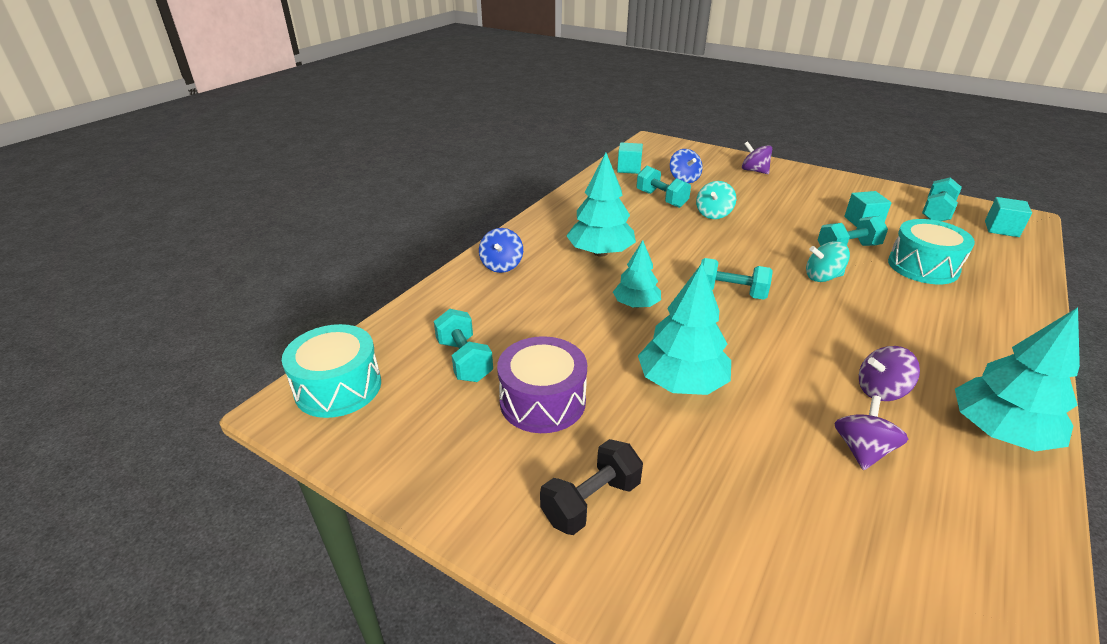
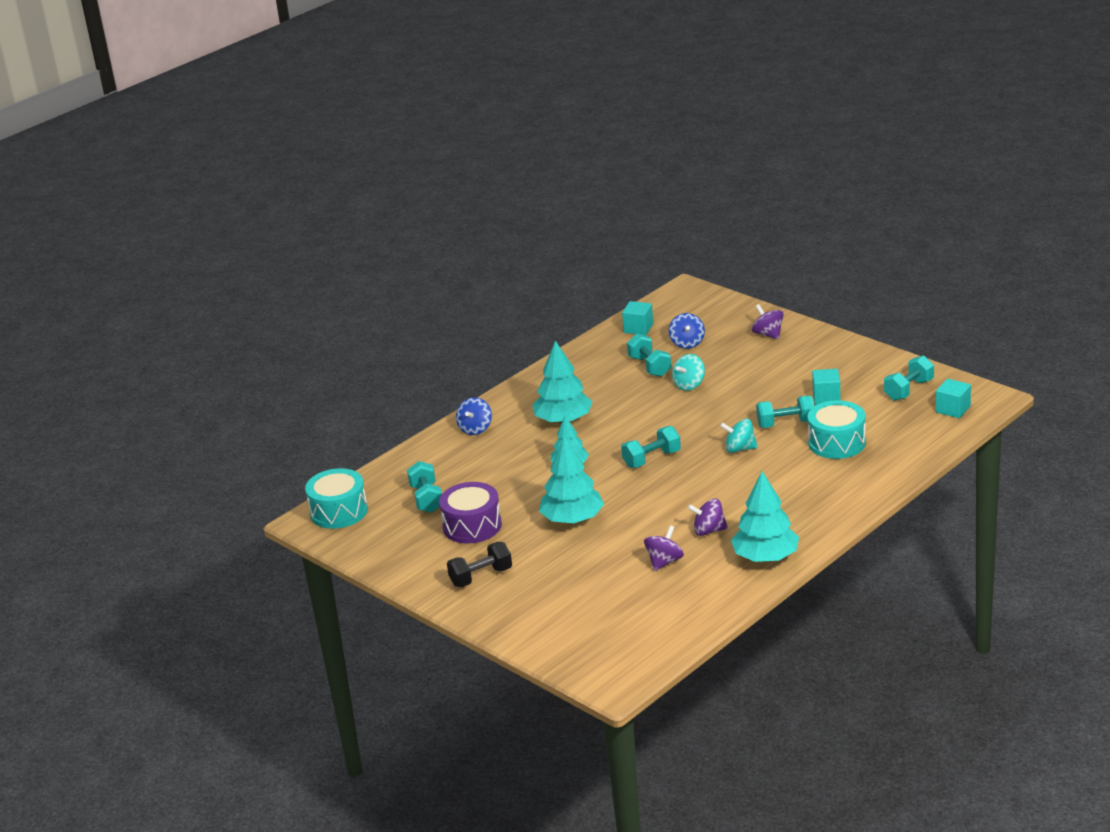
camera: 15 degrees right, 5 degrees down
(730, 293) = (652, 459): turquoise dumbbell -> turquoise dumbbell turned 60 degrees counterclockwise

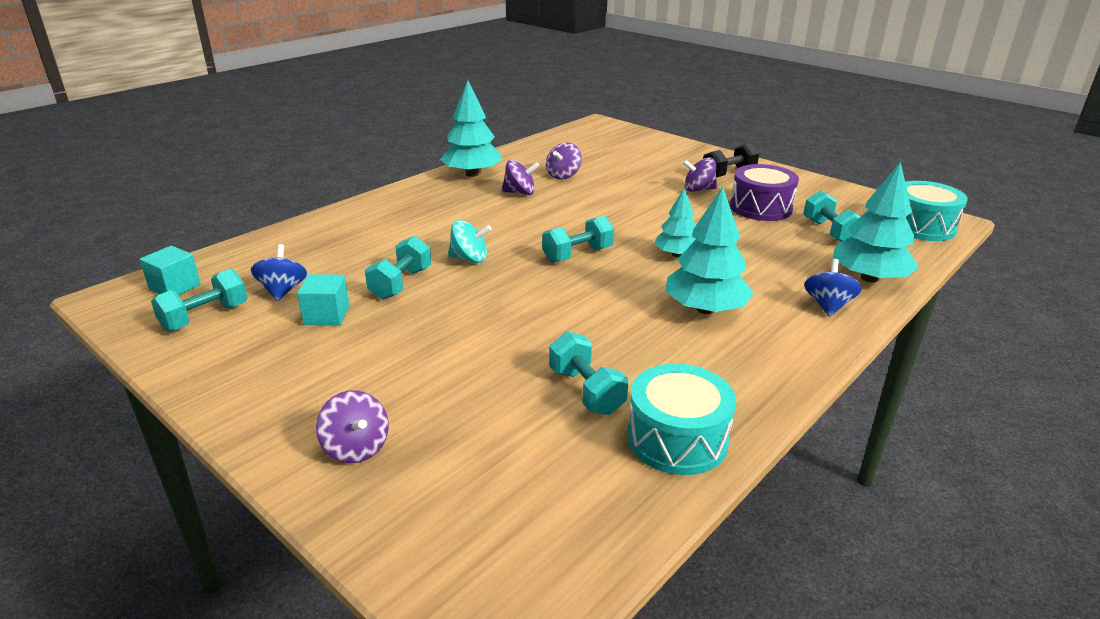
camera: 175 degrees right, 0 degrees up
(523, 548) = (698, 190): none -> purple spinning top
(572, 519) = (657, 207): turquoise tree -> turquoise tree (869, 278)
(638, 328) = (615, 492): turquoise cube -> none
(687, 343) = (516, 440): blue spinning top -> blue spinning top (283, 291)
(689, 385) = (522, 351): turquoise spinning top -> none
(786, 424) = (401, 284): turquoise dumbbell -> turquoise dumbbell turned 60 degrees counterclockwise
(836, 443) = (351, 258): turquoise drum -> turquoise drum (677, 439)

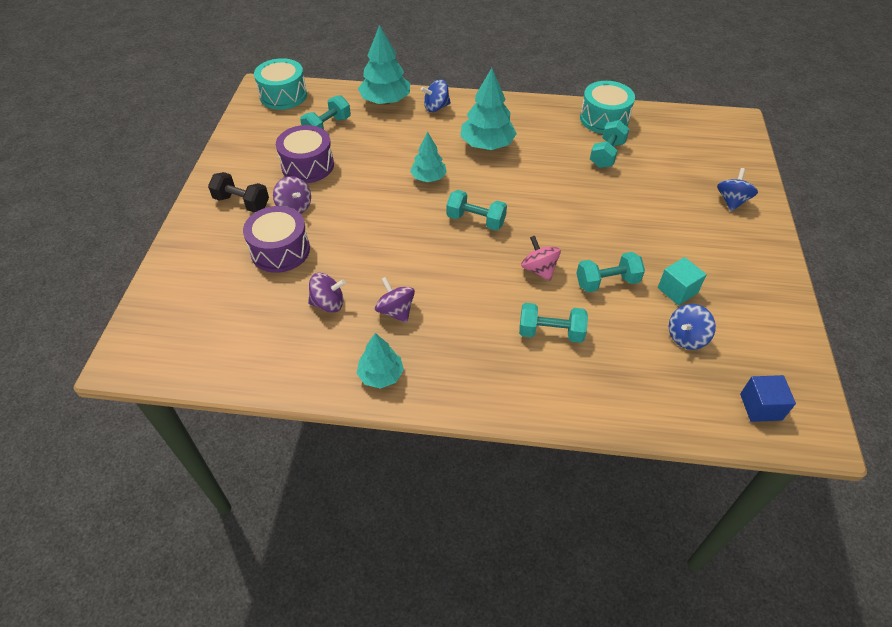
camera: 125 degrees left, 20 degrees up
(175, 287) = (760, 407): turquoise cube -> blue cube
(205, 317) = (755, 349): turquoise dumbbell -> turquoise dumbbell (550, 332)
(356, 448) = (731, 201): purple spinning top -> blue spinning top
(469, 259) = (539, 269): turquoise spinning top -> pink spinning top
(472, 174) = (381, 375): turquoise tree -> turquoise tree, size x0.62
(646, 174) = (280, 250): none -> purple drum

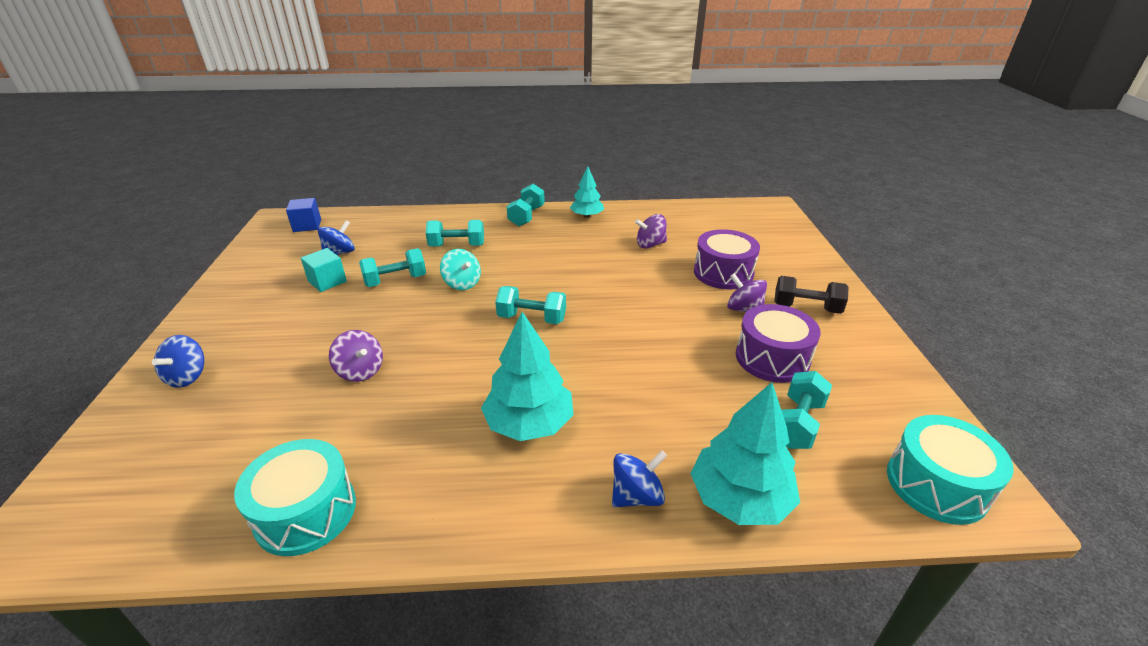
camera: 170 degrees right, 15 degrees down
(396, 311) = (590, 246): purple spinning top -> purple spinning top (360, 371)
(428, 178) = (603, 361): turquoise tree -> none
(539, 269) = (462, 283): pink spinning top -> turquoise spinning top
(607, 154) = (334, 429): turquoise dumbbell -> turquoise dumbbell (526, 216)

